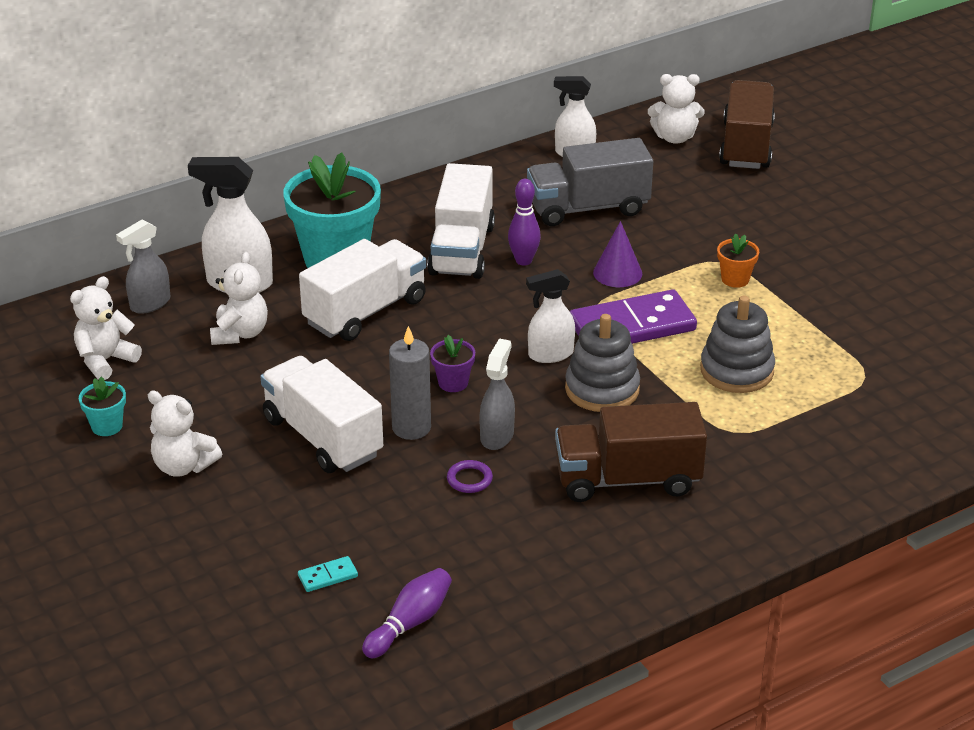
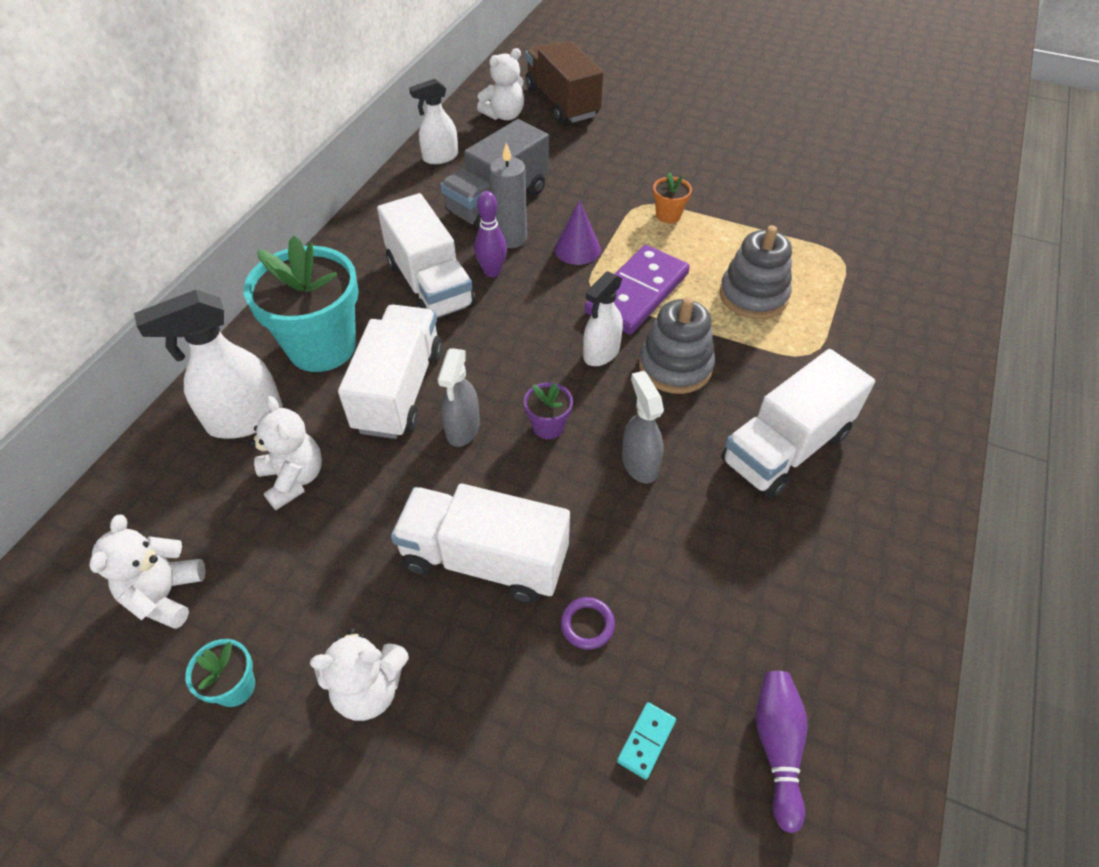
camera: 35 degrees left, 15 degrees up
(150, 304) = (164, 493): grey spray bottle -> grey spray bottle (462, 429)
(411, 428) = (557, 498): grey candle -> grey candle (510, 238)
(469, 479) = (662, 527): purple ring -> purple ring (587, 624)
(627, 479) = (785, 448): brown truck -> white truck

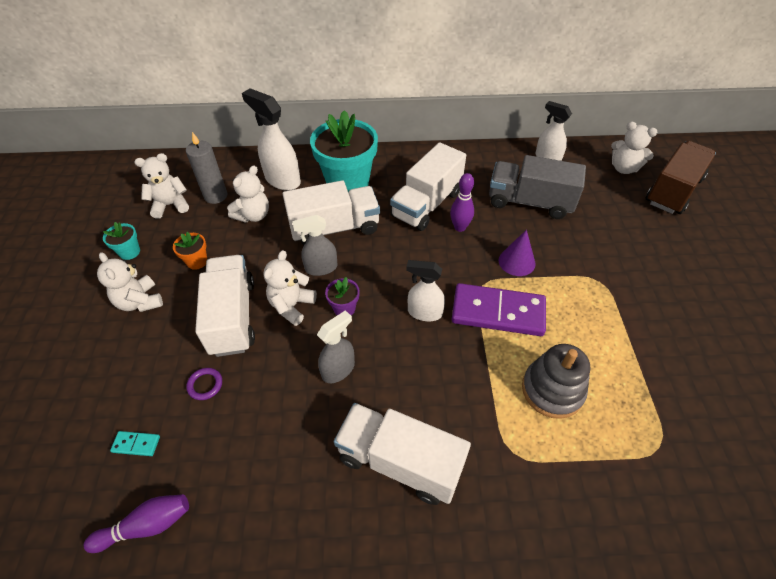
camera: 65 degrees right, 0 degrees up
(508, 482) = (292, 306): none -> white teddy bear
(510, 238) = (498, 223): grey candle -> grey candle (216, 196)
(668, 215) = (600, 301): orange flower pot -> orange flower pot (197, 261)
(675, 366) = (439, 361): grey stacking toy -> none

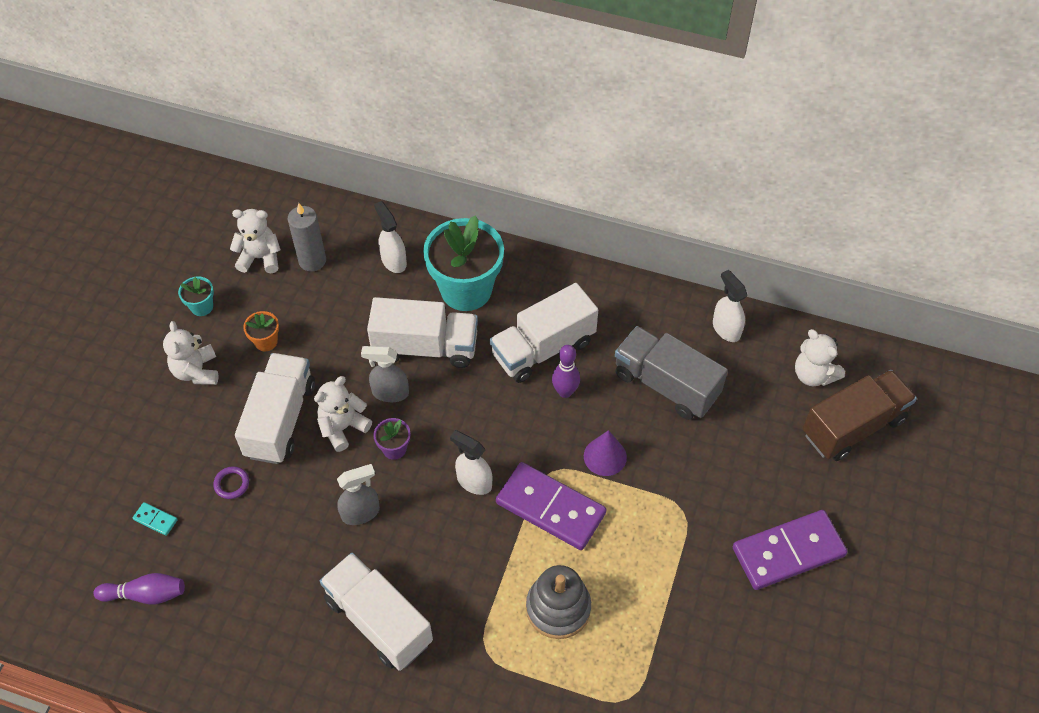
camera: 20 degrees right, 5 degrees up
(253, 215) = (344, 301): white teddy bear -> none
(282, 180) = (393, 261): white spray bottle -> white spray bottle, size x0.66
(694, 284) = (788, 552): none -> purple domino

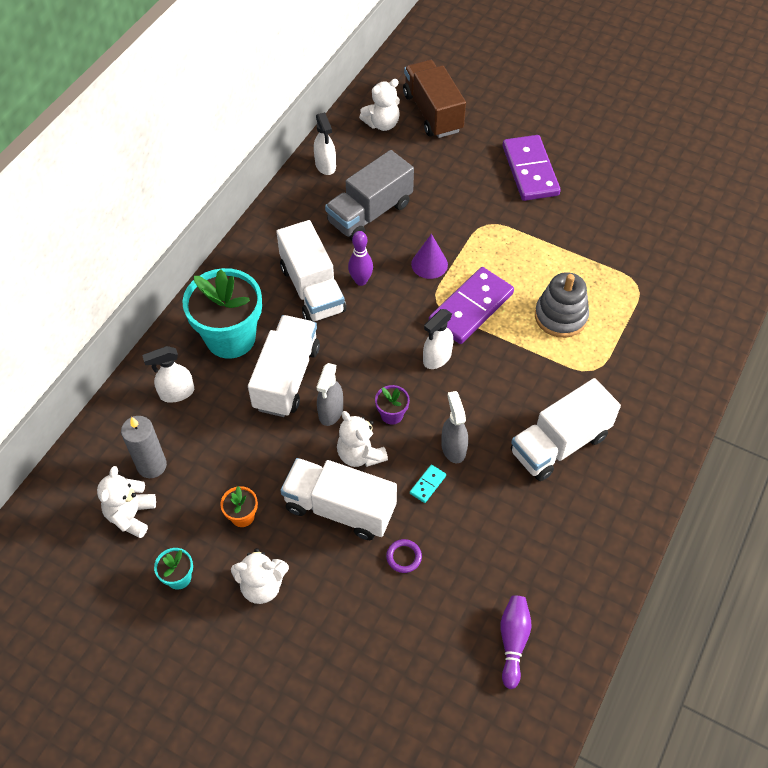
camera: 80 degrees left, 0 degrees up
(155, 520) = (432, 631): turquoise domino -> turquoise domino (428, 484)
(726, 329) = (325, 166): white spray bottle -> white spray bottle turned 90 degrees counterclockwise

